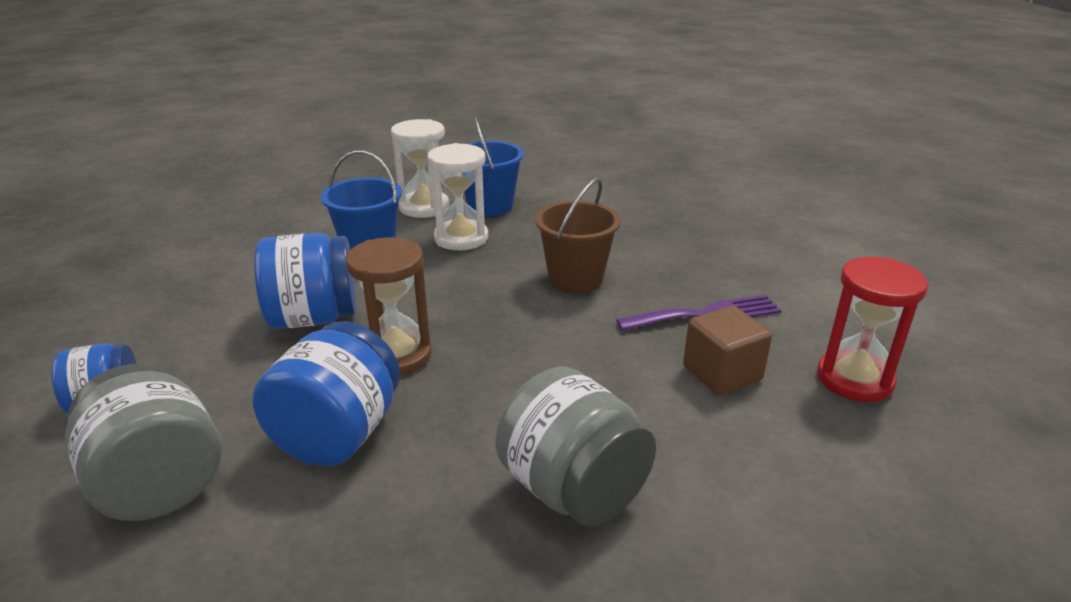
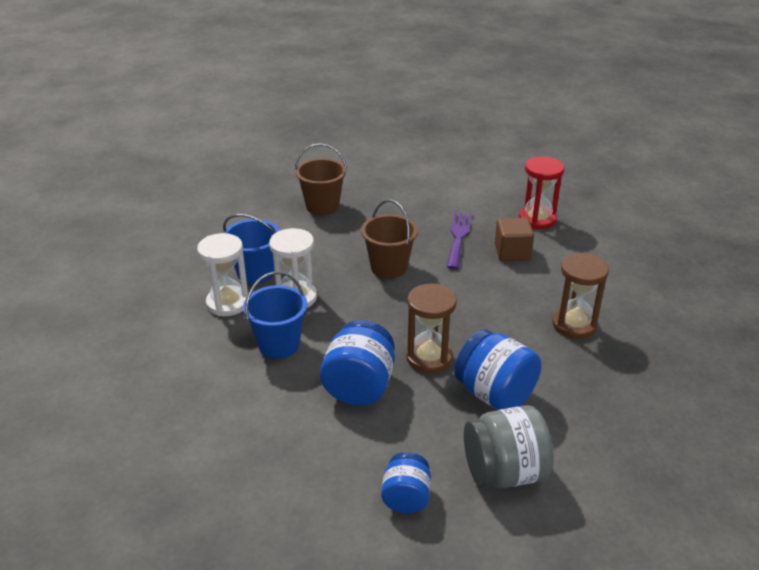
camera: 65 degrees left, 5 degrees up
(573, 489) = (574, 325): grey jar -> brown hourglass
(660, 207) = (322, 206): none -> brown bucket

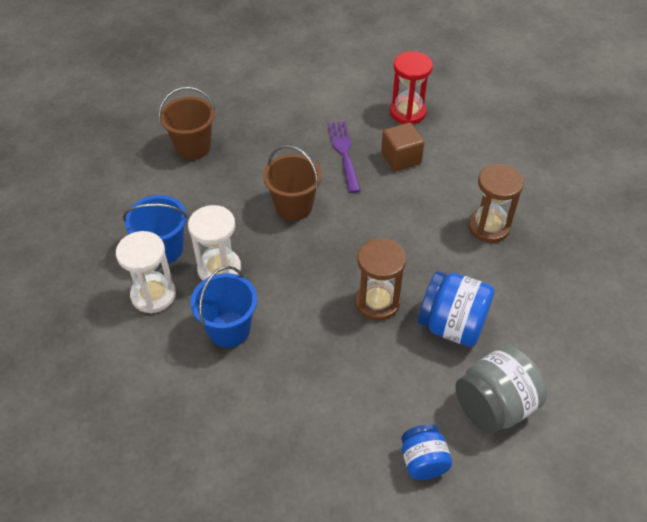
camera: 20 degrees left, 15 degrees up
(359, 386) = (328, 354): blue jar -> none

